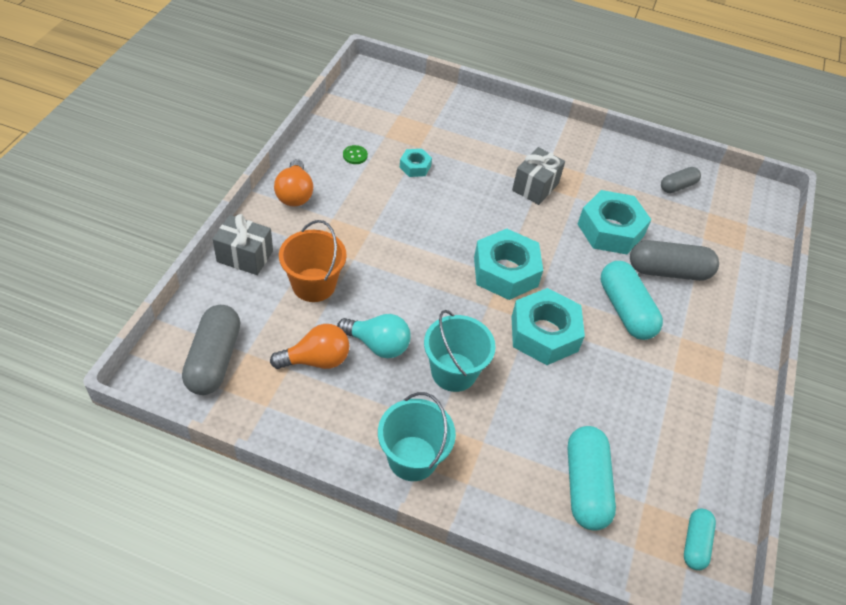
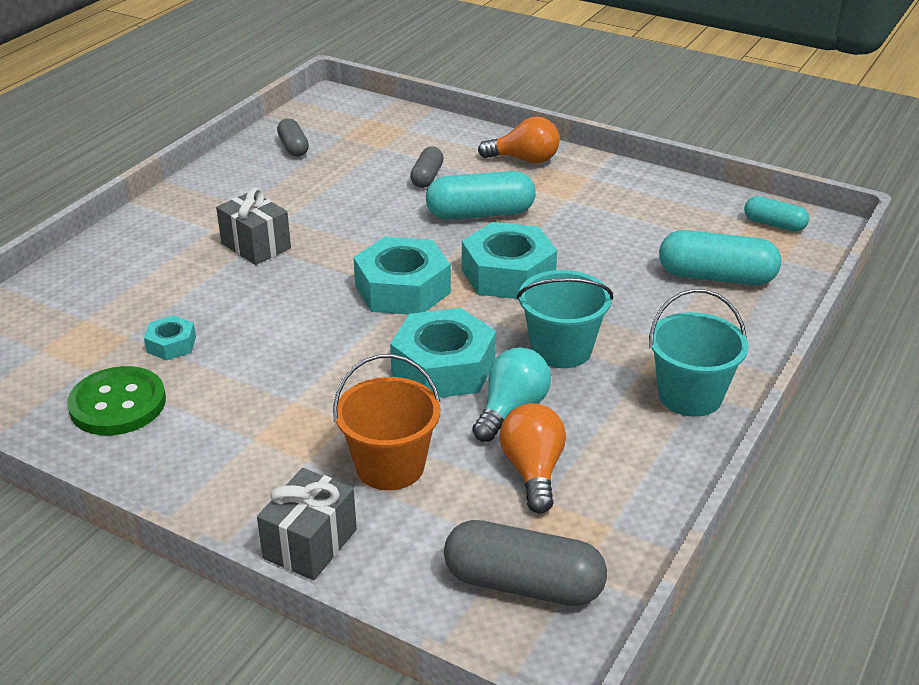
camera: 75 degrees left, 15 degrees down
(295, 194) = (183, 478): orange light bulb -> orange light bulb (524, 160)
(355, 155) = (118, 404): green button -> green button, size x2.24
(610, 230) = (351, 203): turquoise nut -> turquoise nut (443, 367)
(668, 271) = (427, 177): grey capsule -> grey capsule, size x0.58

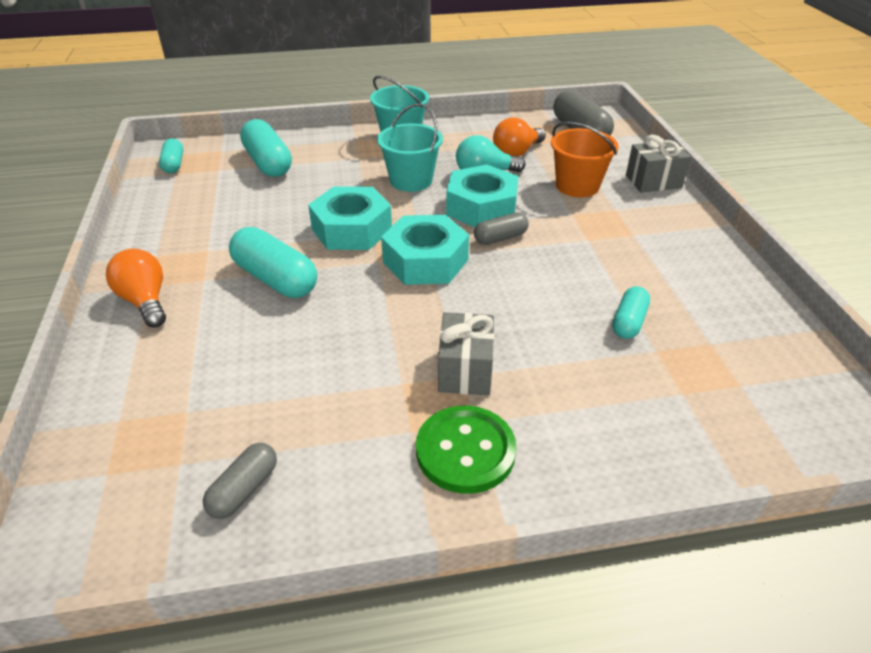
camera: 130 degrees left, 5 degrees up
(118, 404) = (703, 301): green button -> green button (465, 451)
(171, 344) = (629, 322): turquoise nut -> turquoise capsule
(427, 177) = (232, 341): grey capsule -> grey capsule (500, 238)

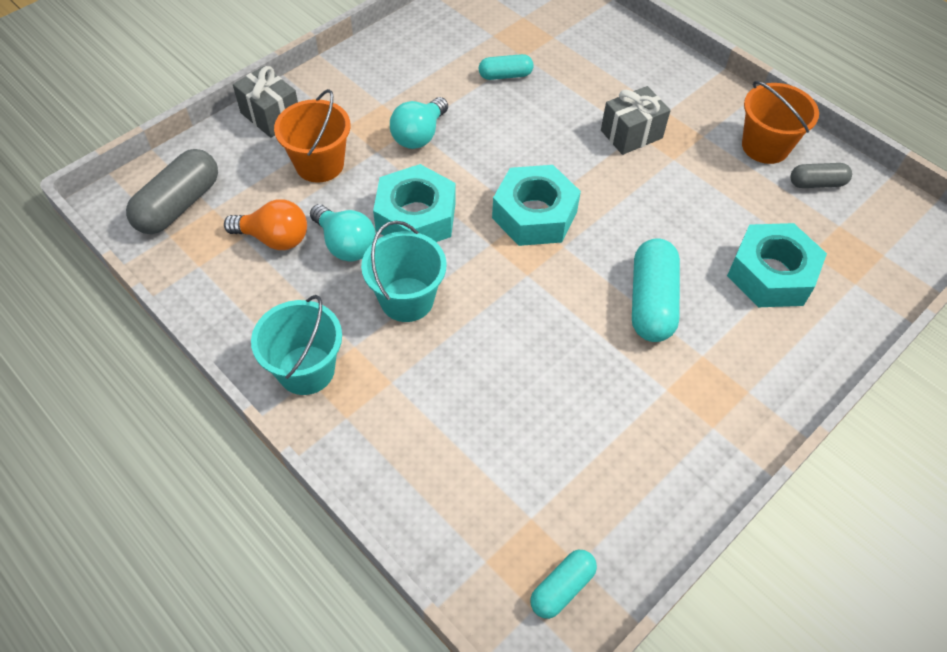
camera: 125 degrees left, 15 degrees up
(145, 301) = (765, 375): orange light bulb -> none
(268, 163) = (474, 472): turquoise capsule -> none
(341, 480) = (765, 146): none -> orange bucket
(352, 229) = (535, 294): turquoise nut -> turquoise nut (771, 274)
(465, 451) = (691, 106): green button -> none
(500, 238) = (457, 182): grey capsule -> none
(575, 239) = (419, 135): none -> turquoise light bulb

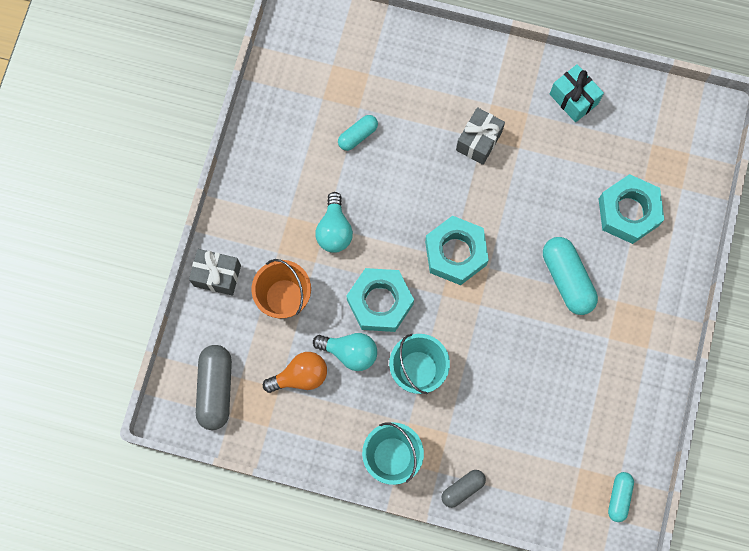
camera: 30 degrees left, 20 degrees up
(765, 146) = (573, 99): orange bucket -> turquoise gift
(816, 183) = (622, 114): grey capsule -> grey capsule (462, 489)

